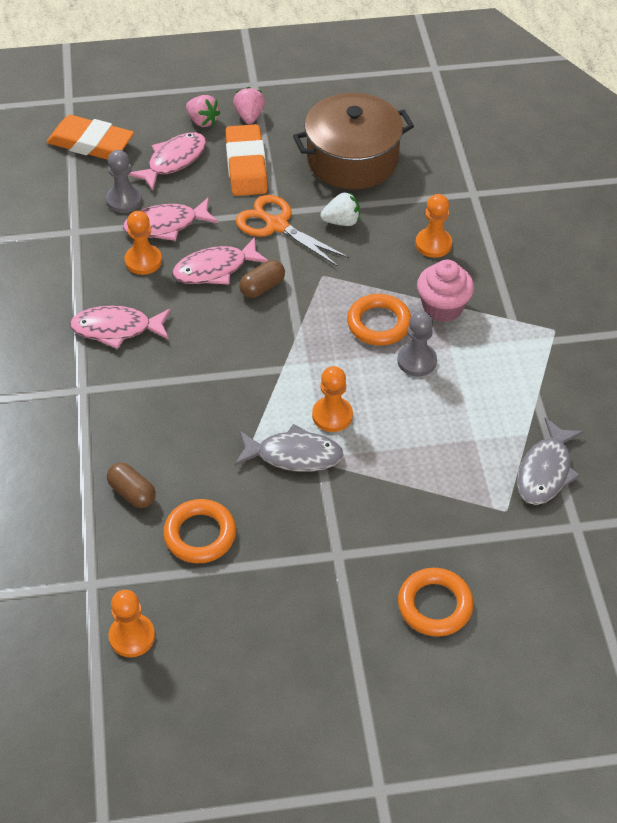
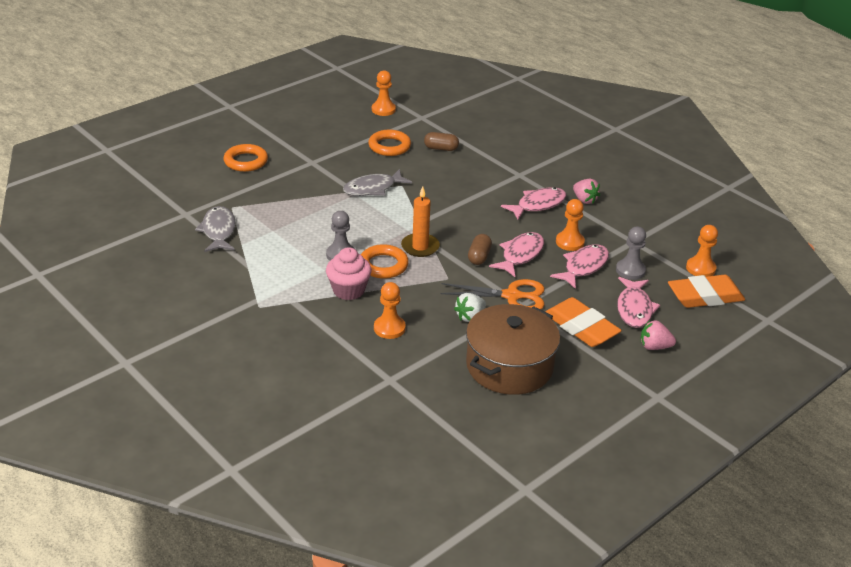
camera: 145 degrees right, 15 degrees down
(249, 116) = (626, 366): pink strawberry -> pink strawberry (584, 200)
(315, 330) = (420, 247): none -> orange candle
(332, 415) = (368, 211): orange pawn -> orange pawn (700, 268)

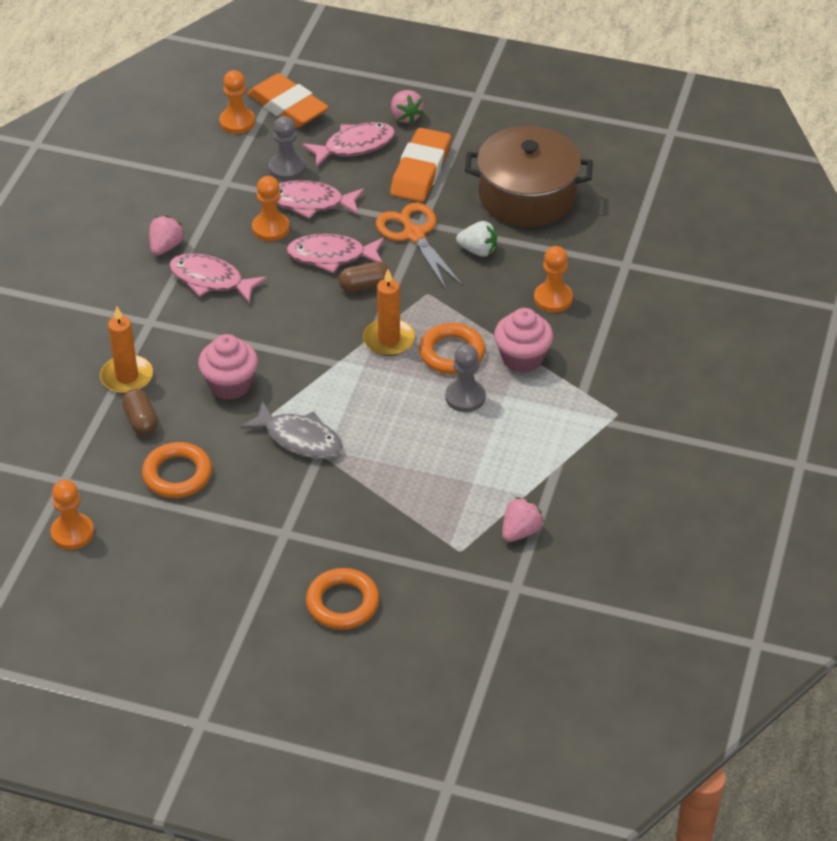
camera: 120 degrees left, 10 degrees up
(218, 231) = (520, 531): grey fish -> pink strawberry
(440, 182) = (230, 385): none -> pink cupcake
(480, 154) = (127, 377): none -> orange candle

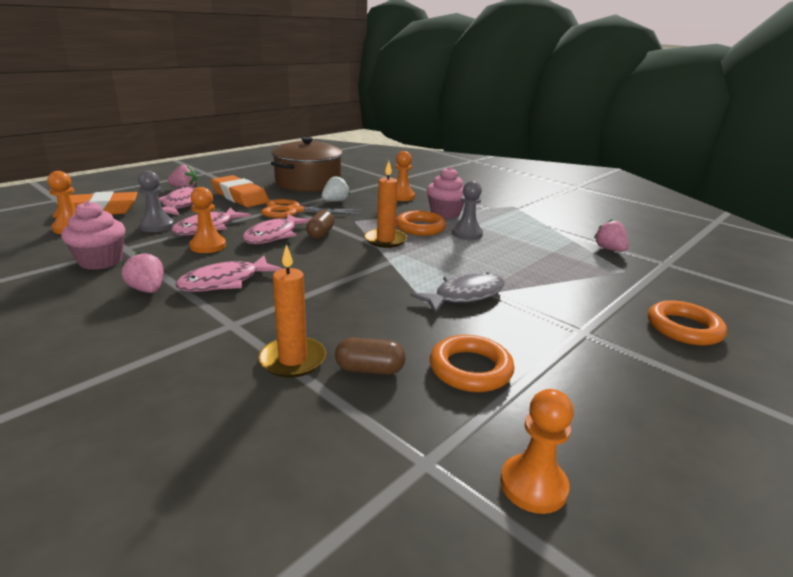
camera: 65 degrees left, 20 degrees down
(230, 385) = (368, 308): pink cupcake -> pink cupcake (101, 261)

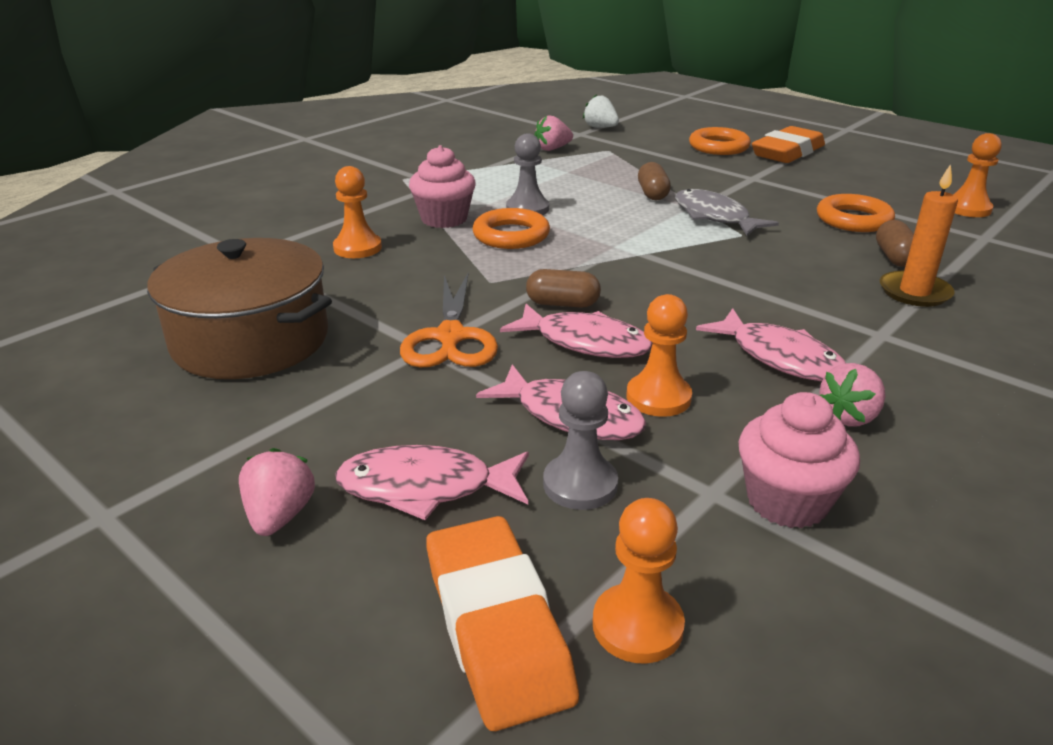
camera: 90 degrees left, 5 degrees up
(240, 196) = (356, 413): orange eraser -> orange eraser (787, 152)
(335, 201) = (387, 303): white strawberry -> white strawberry (600, 127)
(385, 240) = (570, 257): orange candle -> none
(513, 277) = (652, 194): none -> brown capsule

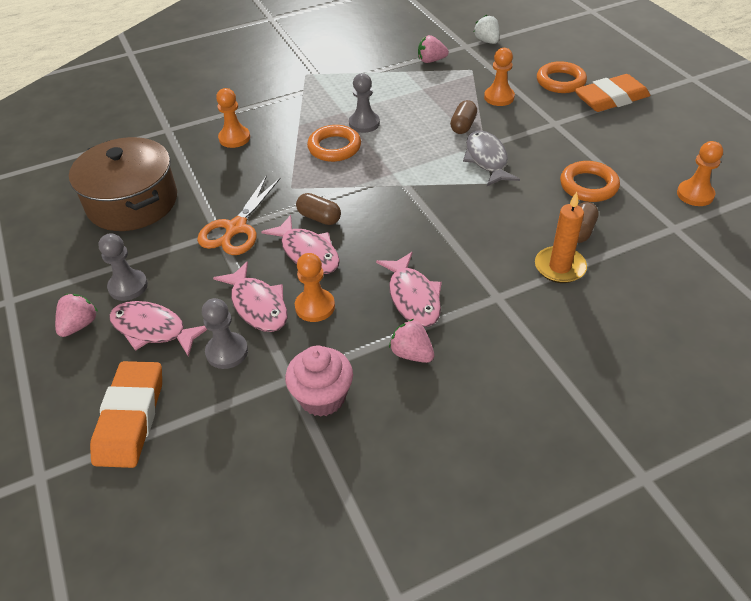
camera: 25 degrees right, 15 degrees up
(330, 442) = (128, 286): none -> grey pawn
(444, 219) = (304, 122): pink cupcake -> none
(637, 626) = (190, 440): orange pawn -> orange pawn (499, 97)
(849, 417) = (412, 353): pink strawberry -> pink strawberry turned 60 degrees clockwise

